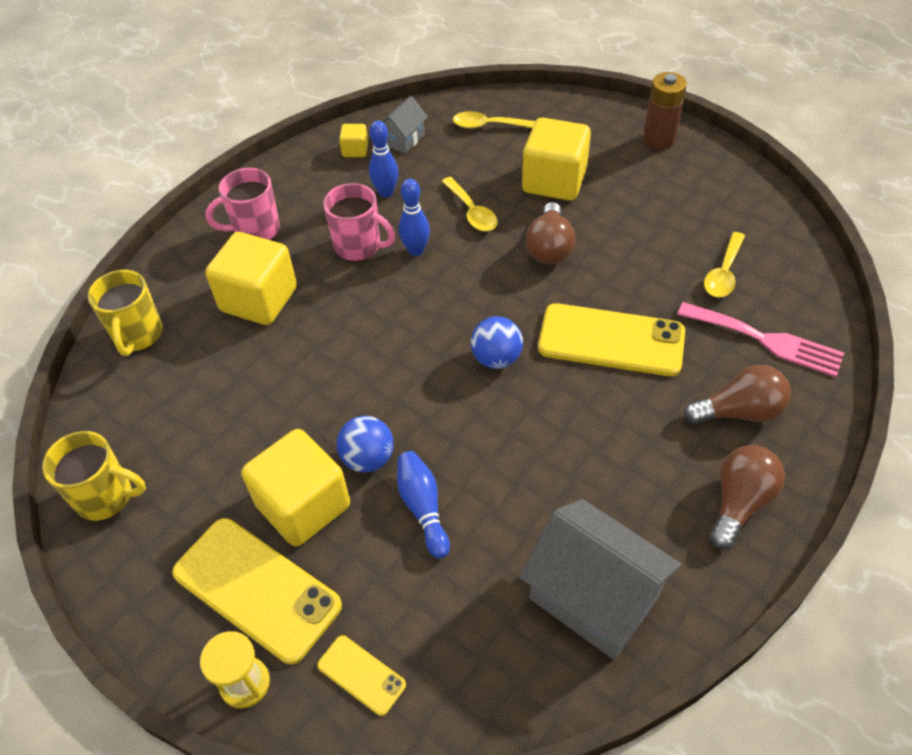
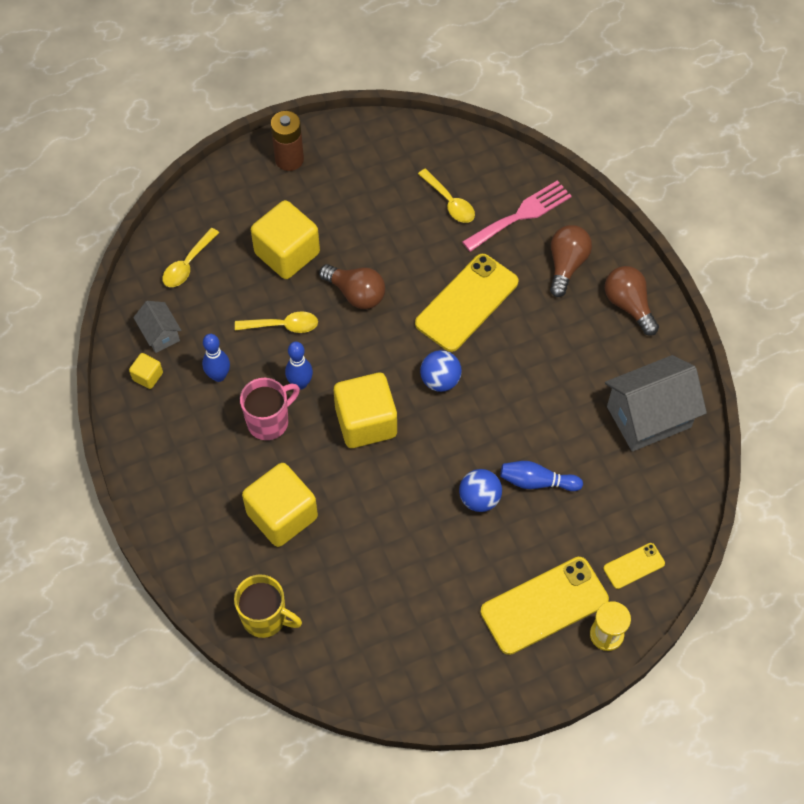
camera: 65 degrees left, 10 degrees up
(105, 497) = (416, 682): yellow mug -> none
(255, 230) = (198, 490): pink mug -> none
(303, 505) = (495, 554): yellow cube -> yellow cube (366, 422)

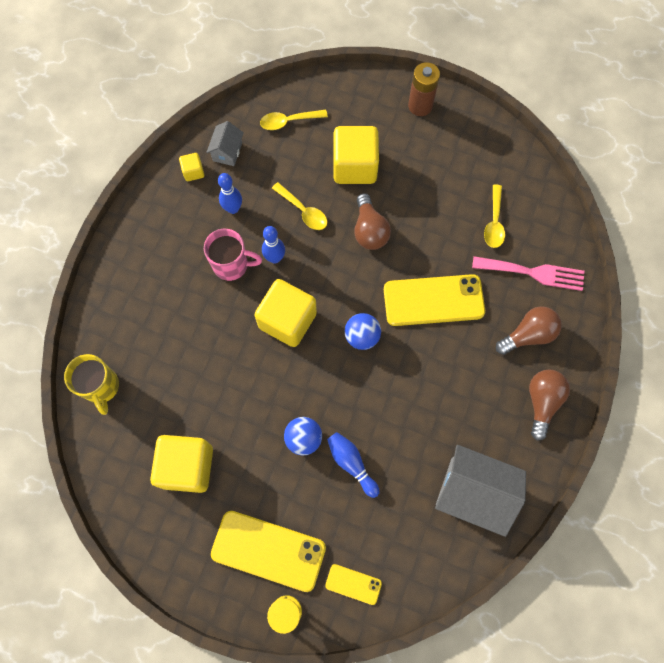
camera: 45 degrees right, 10 degrees up
(282, 515) = (177, 332): yellow cube -> yellow cube (187, 466)

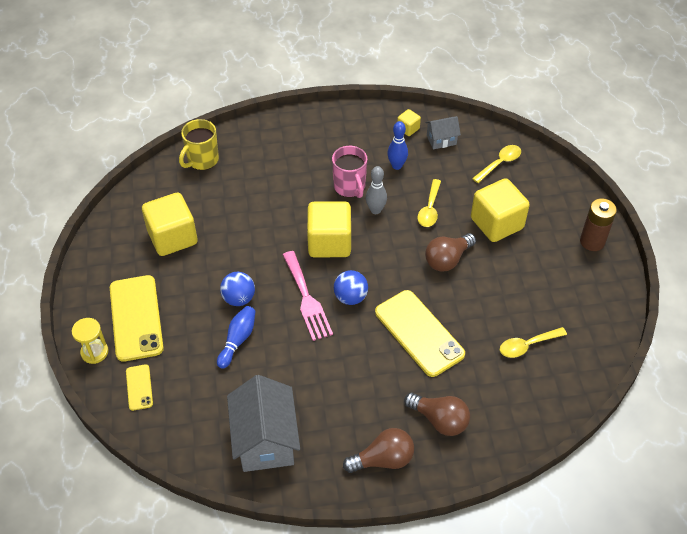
camera: 60 degrees right, 20 degrees down
(275, 258) = (375, 210): blue bowling pin -> grey bowling pin
(289, 121) = (499, 163): yellow spoon -> yellow spoon turned 90 degrees clockwise
(533, 273) = (502, 398): pink fork -> pink fork (307, 299)

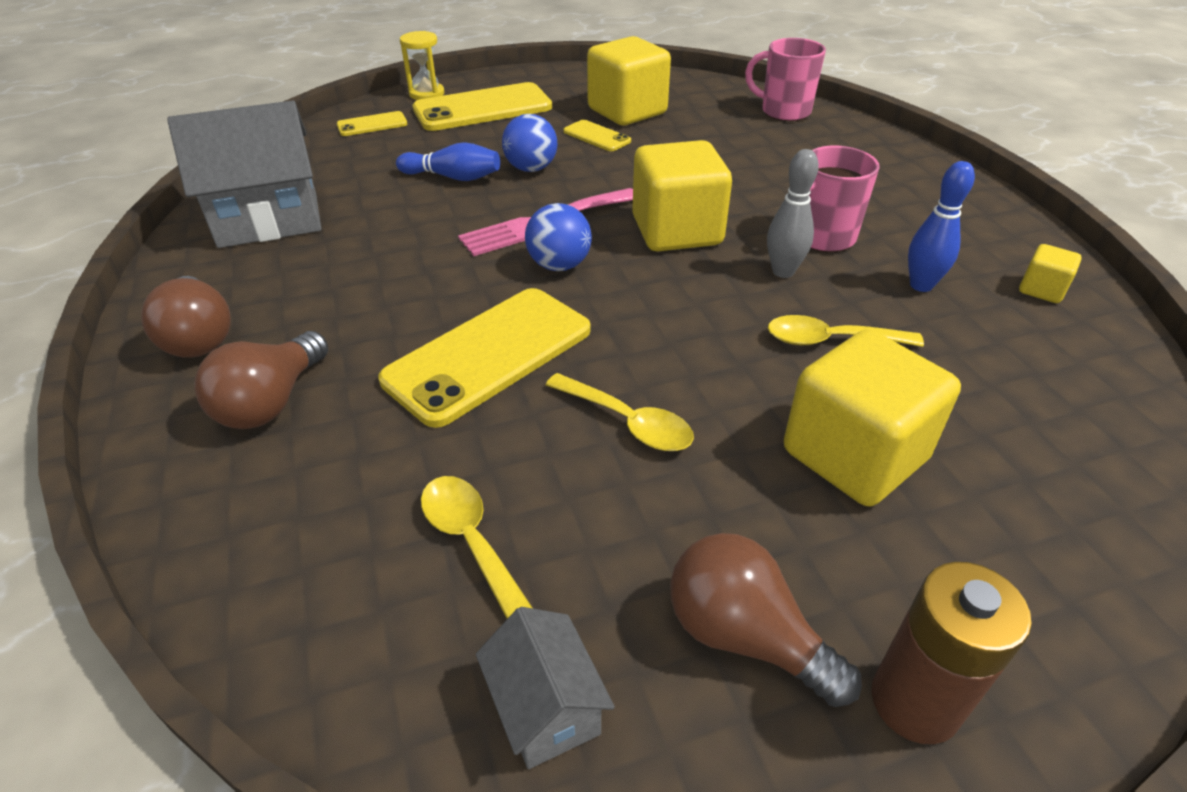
camera: 80 degrees right, 10 degrees down
(202, 160) = (784, 111): yellow mug -> pink mug
(204, 259) = (597, 136): none -> yellow phone
(441, 140) = (1054, 339): grey house -> grey house (546, 708)
(447, 259) = (698, 379): brown light bulb -> brown light bulb (745, 636)
(499, 163) = (1068, 447): yellow spoon -> yellow spoon (627, 422)

